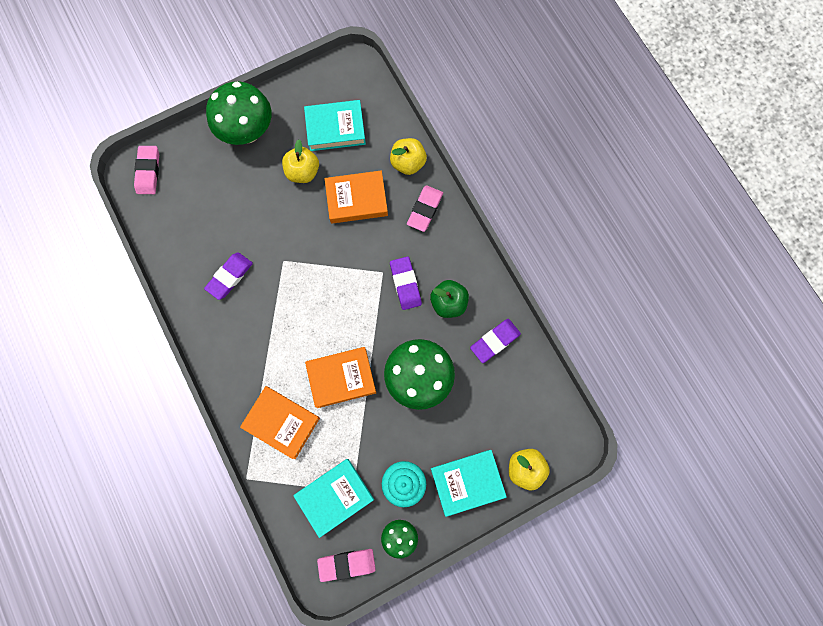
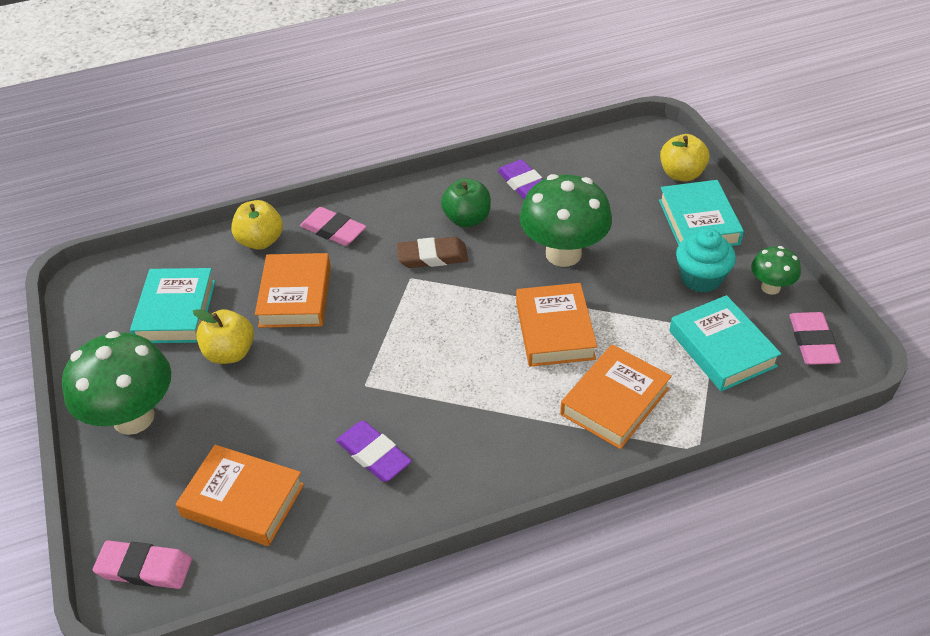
camera: 80 degrees left, 30 degrees down
(193, 210) = (243, 500): none -> orange book
(405, 284) = (432, 256): purple eraser -> brown eraser

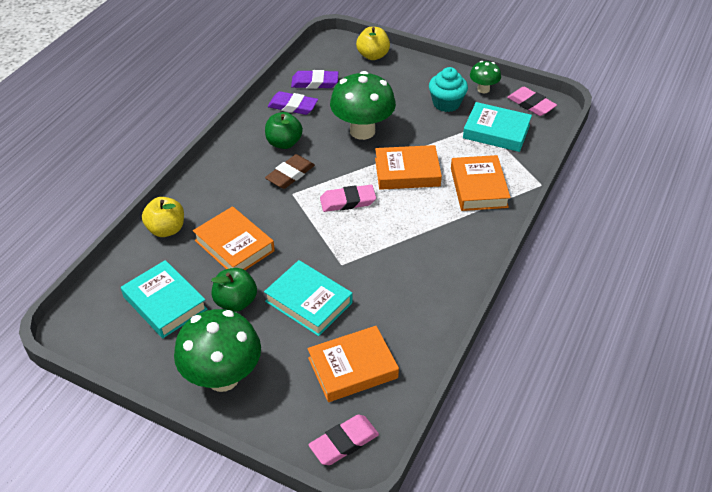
camera: 45 degrees left, 0 degrees up
(230, 353) = (236, 302): yellow apple -> green apple
(333, 230) = (208, 195): pink eraser -> pink eraser (347, 201)
(374, 454) = (393, 294): purple eraser -> purple eraser (315, 82)
(555, 330) = (407, 172): orange book -> orange book turned 45 degrees counterclockwise
(698, 222) = (411, 76): turquoise book -> turquoise book (308, 302)

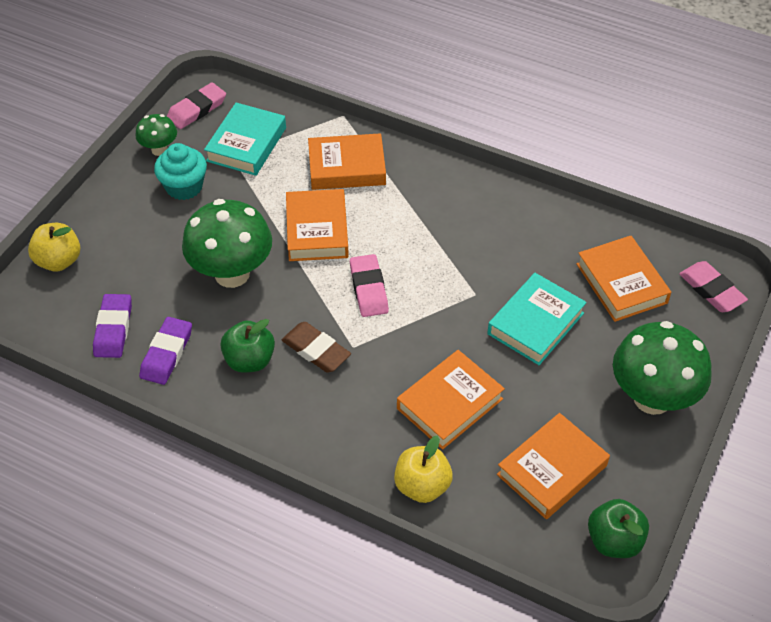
camera: 90 degrees left, 5 degrees up
(165, 303) = (551, 470): turquoise book -> orange book
(236, 302) = (542, 394): green apple -> green apple (614, 541)

